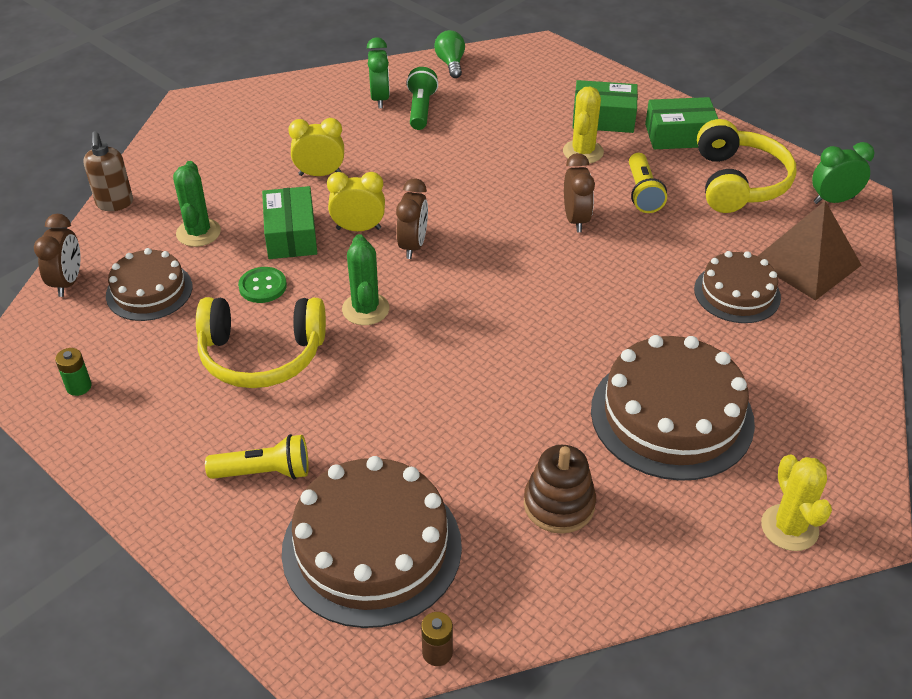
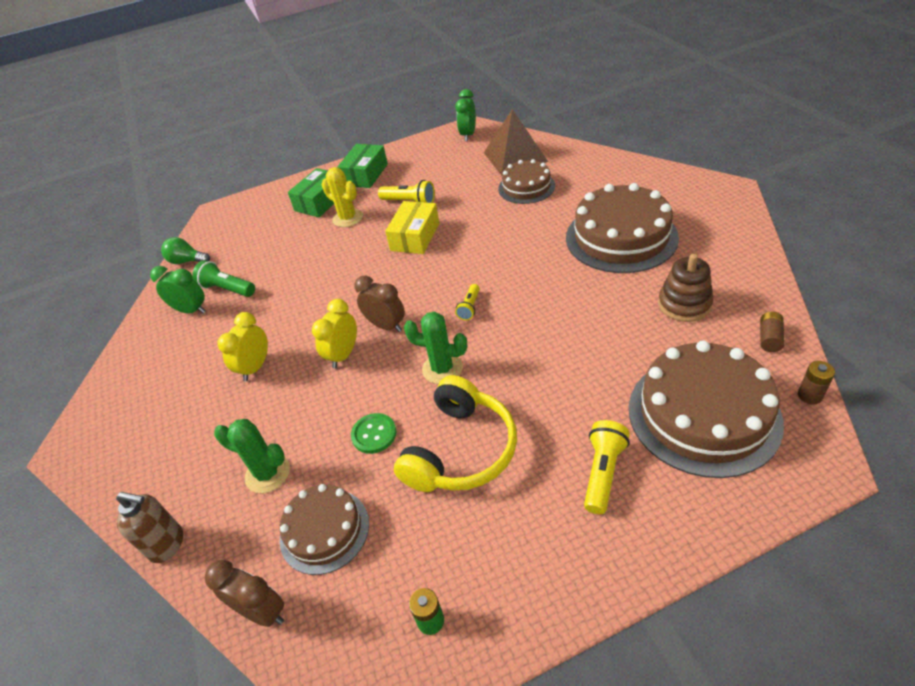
camera: 60 degrees left, 0 degrees up
(291, 235) = (320, 401): green box -> none
(469, 304) = (469, 307): none -> yellow flashlight
(528, 603) = (769, 338): none -> brown battery
(576, 219) = (415, 237): brown clock -> yellow box
(739, 182) = (428, 163): yellow headphones -> none
(789, 528) = (726, 214): yellow cactus -> none

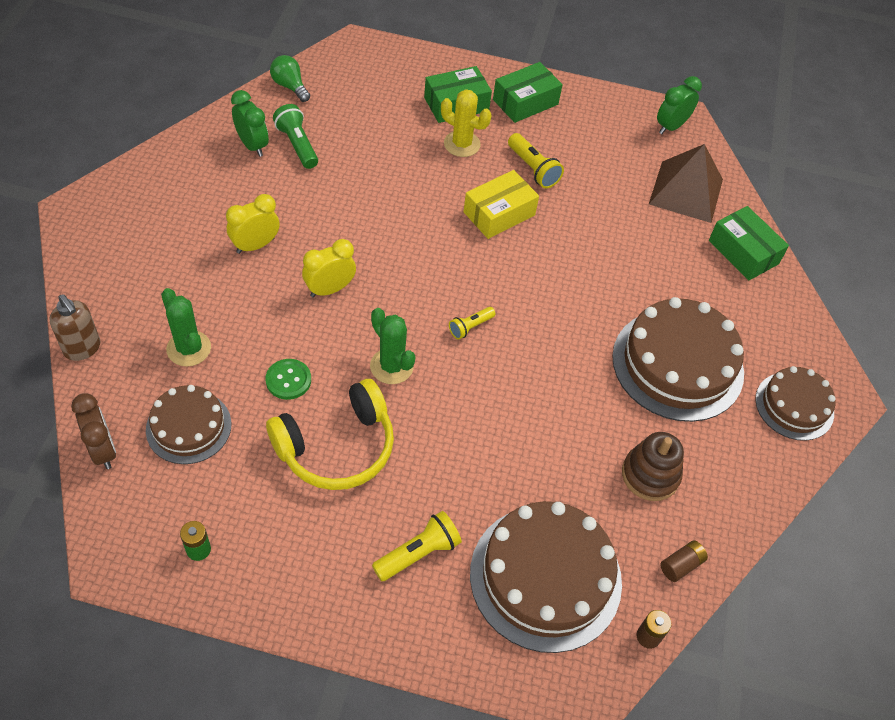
camera: 25 degrees right, 10 degrees up
(348, 218) = (462, 144): yellow cactus -> yellow cactus turned 45 degrees counterclockwise
(386, 326) = (387, 289): brown clock -> none
(526, 187) = (656, 237): brown cake -> brown cake (794, 406)
(583, 163) = (743, 252): none -> green box

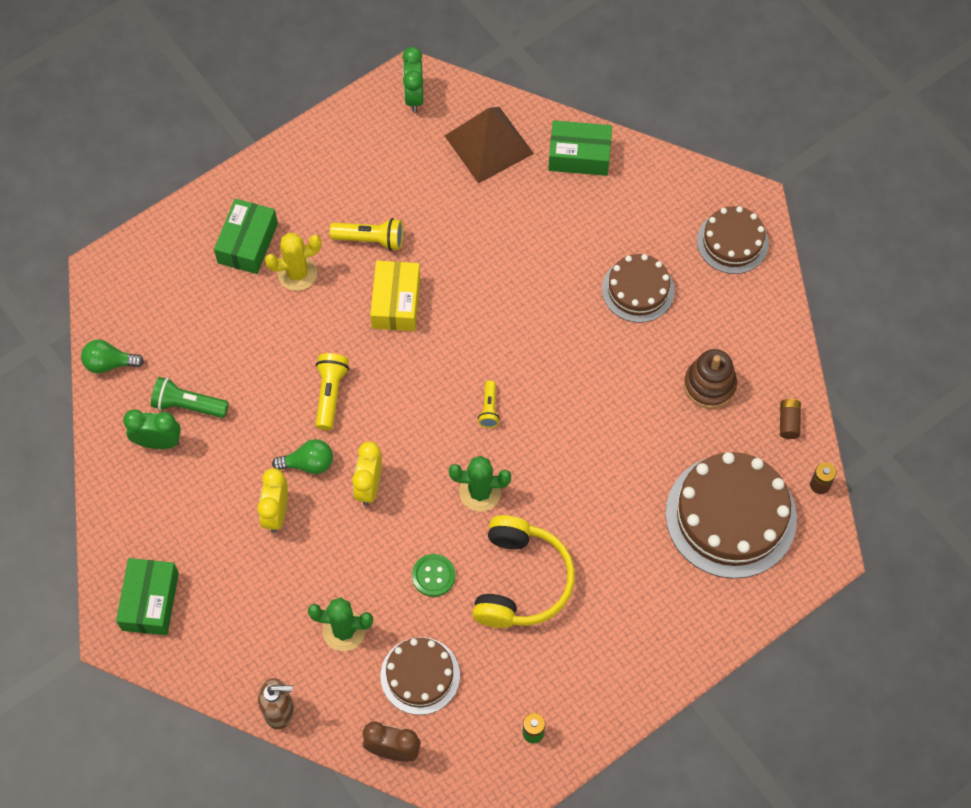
camera: 45 degrees left, 10 degrees up
(314, 240) = (308, 463): none -> green light bulb
(418, 553) = (650, 586): yellow flashlight -> yellow flashlight (330, 394)
(525, 102) = (291, 186): green box -> green box (150, 601)
(677, 364) = (638, 290): brown cake -> brown cake, size x0.59

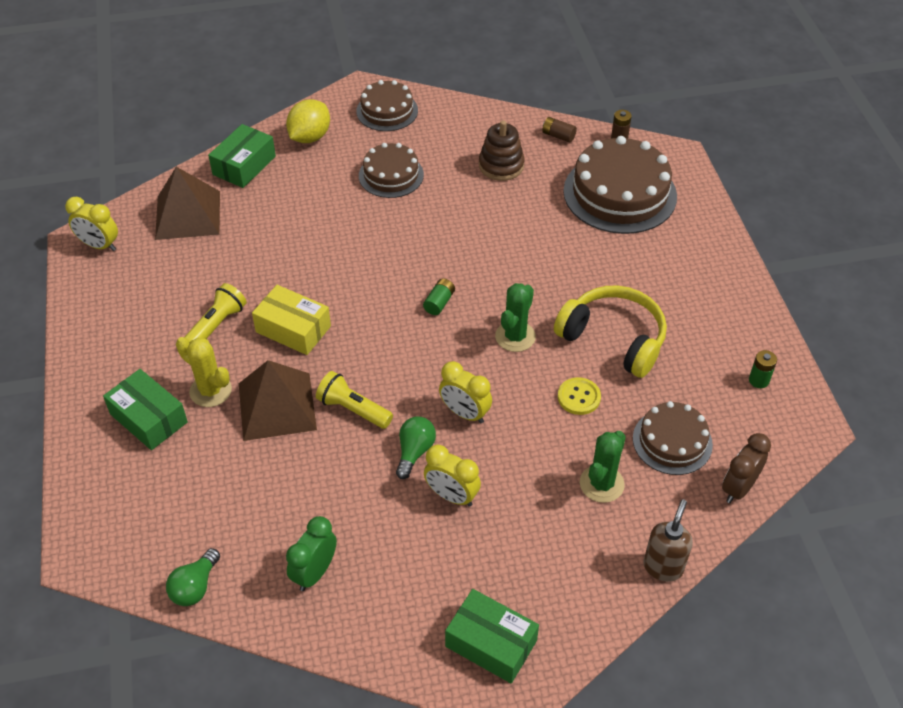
camera: 65 degrees left, 15 degrees down
(188, 405) = (290, 530): green flashlight -> none
(297, 273) = (210, 391): yellow cactus -> yellow cactus turned 60 degrees counterclockwise
(305, 333) = (277, 406): none -> brown pyramid
(414, 96) = (99, 245): green clock -> yellow clock
(433, 576) = (579, 397): green button -> yellow button
(489, 409) = (439, 302): yellow flashlight -> green battery
(652, 191) = (310, 137): none -> yellow lemon

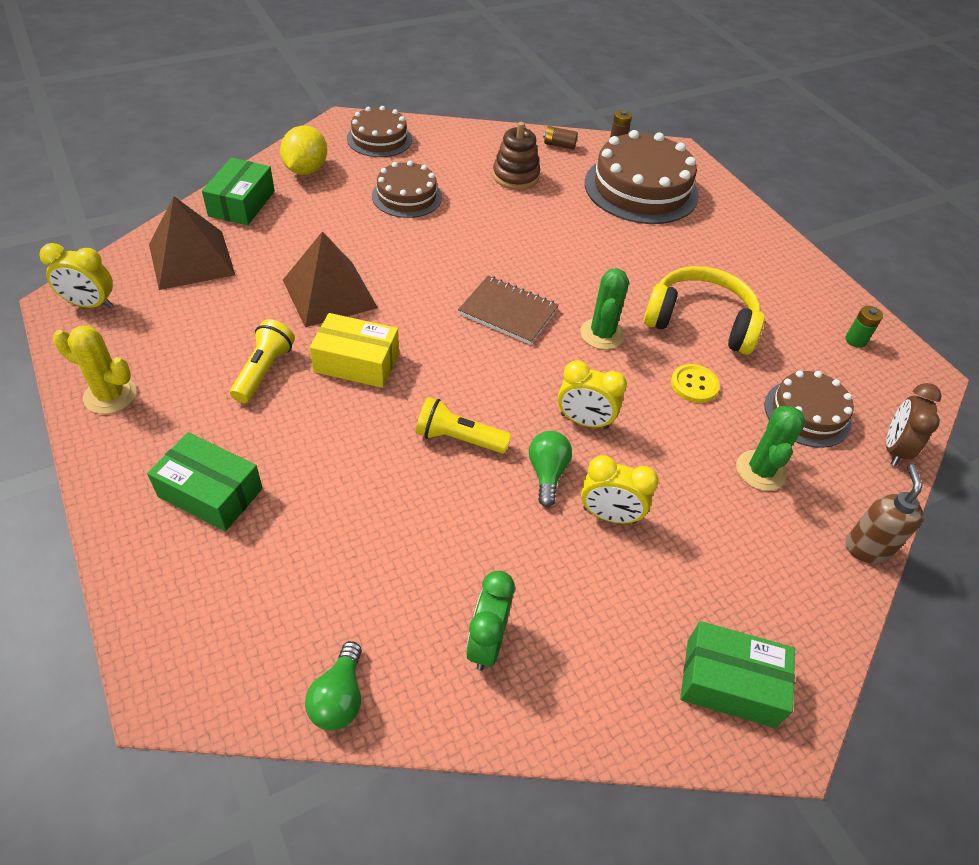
camera: 20 degrees left, 0 degrees up
(210, 391) = (280, 446): yellow cactus -> yellow cactus (110, 395)
(277, 406) = (367, 450): brown pyramid -> brown pyramid (329, 294)
(439, 302) = (508, 312): green battery -> brown notebook

